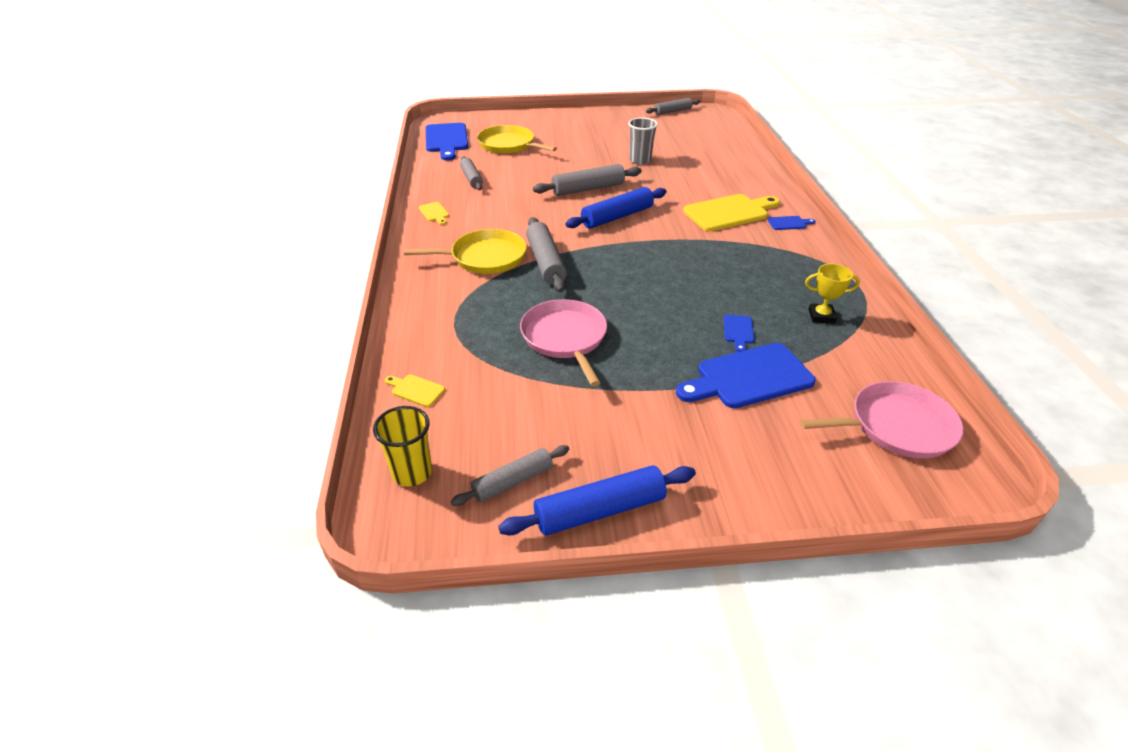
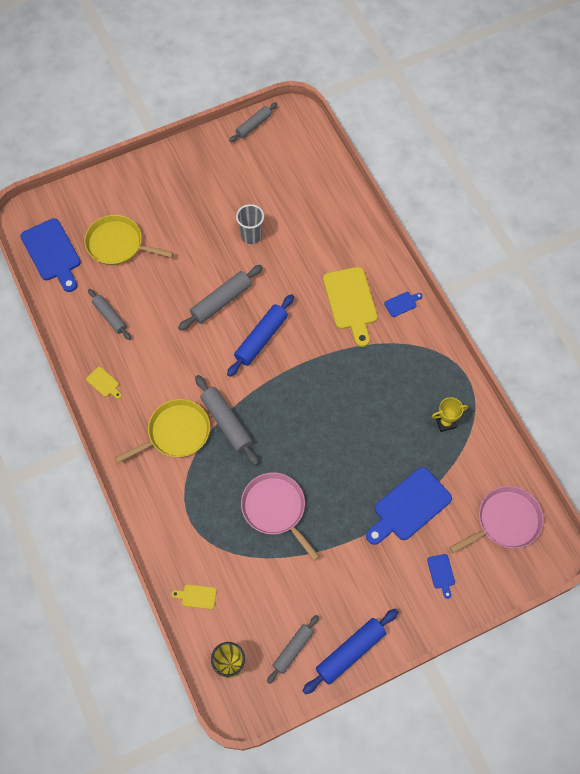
camera: 20 degrees left, 25 degrees up
(729, 212) = (351, 302): yellow cutting board -> yellow cutting board turned 120 degrees clockwise
(738, 331) = (392, 459): blue cutting board -> blue cutting board (441, 573)

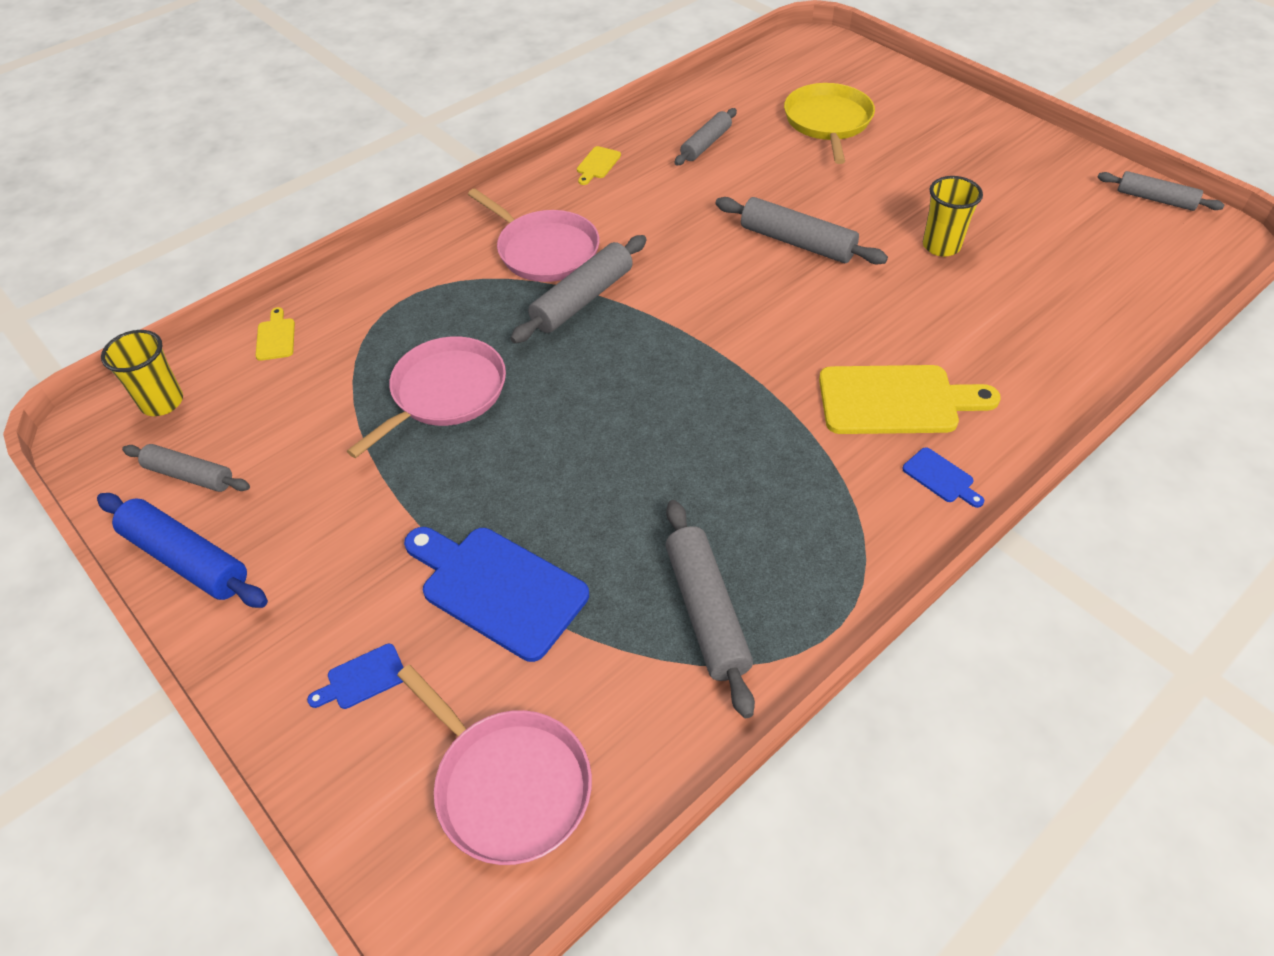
camera: 75 degrees right, 15 degrees down
(52, 253) = (775, 74): blue cutting board -> none
(176, 432) = (544, 250): yellow pan -> pink pan
(251, 236) = (941, 246): grey cup -> yellow cup
(261, 339) = (754, 302): blue rolling pin -> none
(351, 302) = (896, 400): yellow cutting board -> yellow cutting board turned 150 degrees counterclockwise
(445, 422) = (707, 612): yellow trophy -> grey rolling pin

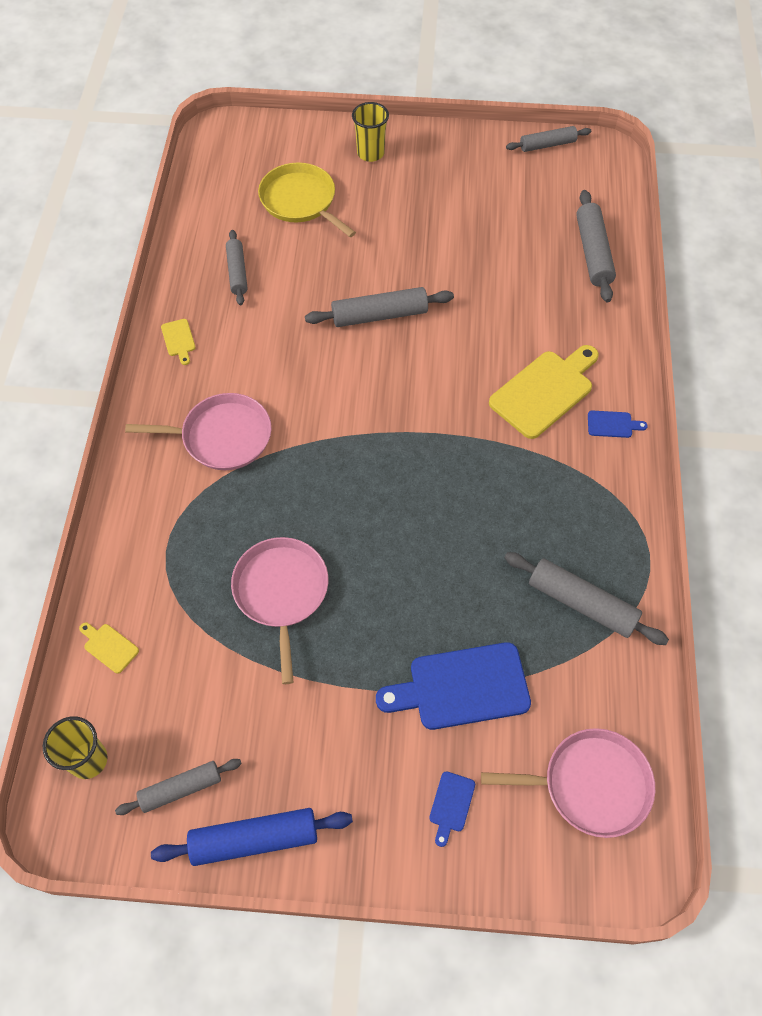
camera: 45 degrees left, 10 degrees up
(582, 299) = (291, 456): grey rolling pin -> grey rolling pin (593, 253)
(941, 246) = (465, 260): yellow cup -> yellow cup (370, 153)

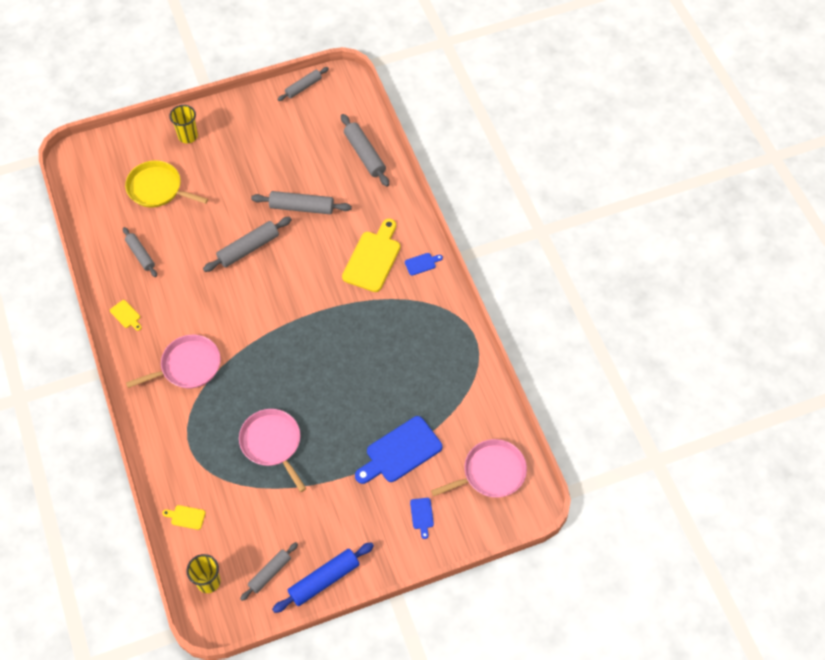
camera: 25 degrees left, 0 degrees up
(582, 603) = (447, 377): grey rolling pin -> grey rolling pin (302, 207)

